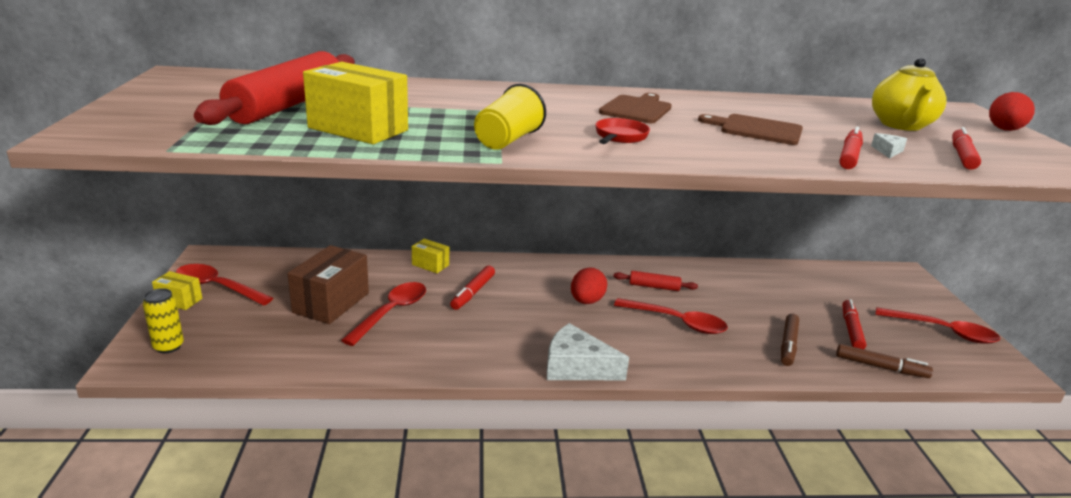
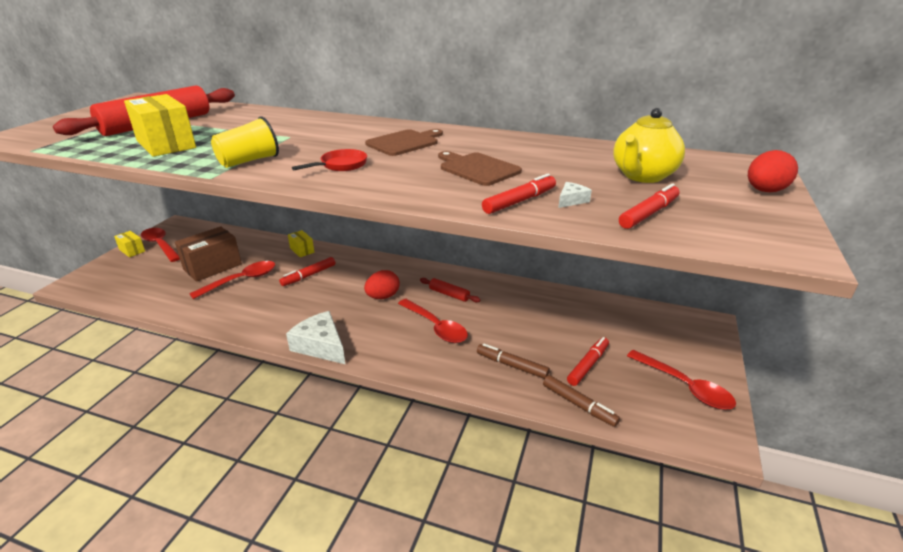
camera: 25 degrees right, 5 degrees up
(168, 346) = (97, 279): yellow can -> none
(788, 345) = (512, 365): brown marker -> brown marker turned 75 degrees clockwise

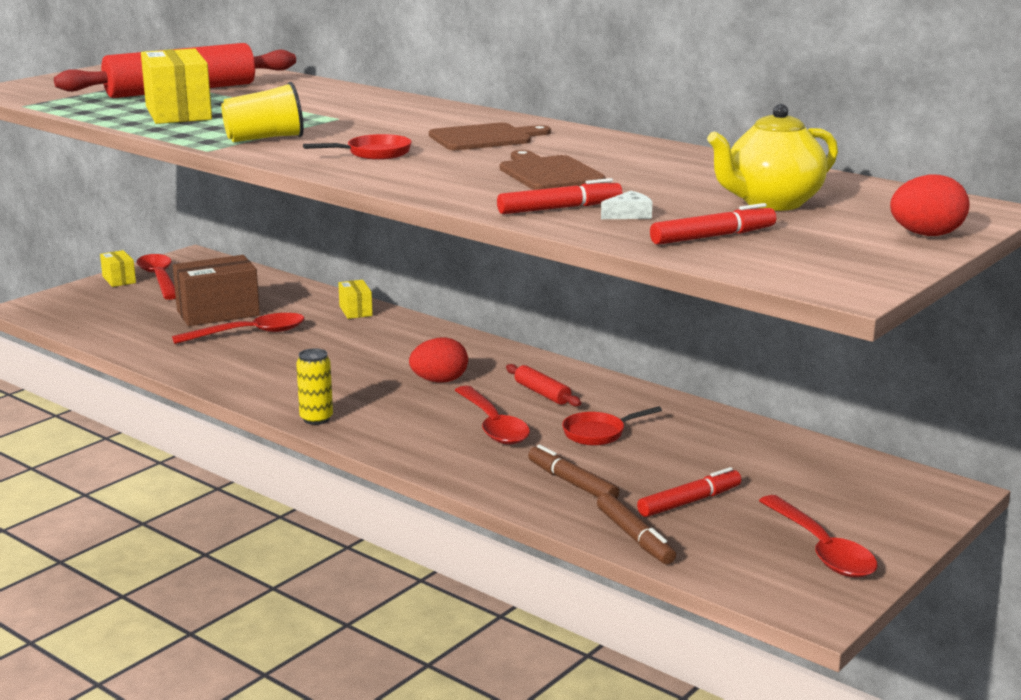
camera: 20 degrees right, 10 degrees down
(309, 275) = (347, 342): red marker -> none
(321, 346) = (316, 419): white cheese -> yellow can
(500, 320) = (598, 433): none -> red pan

